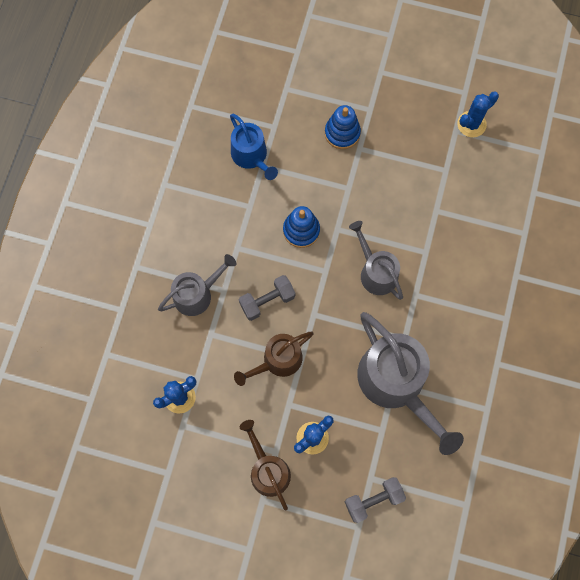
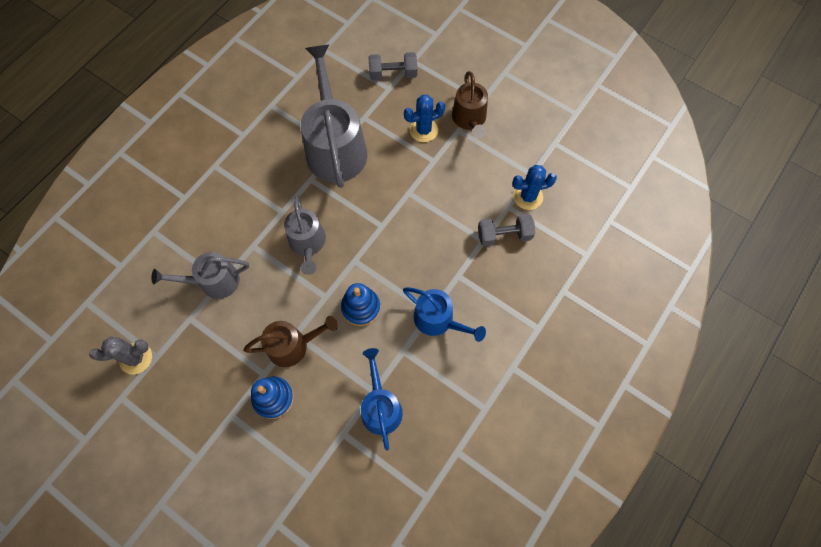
camera: 160 degrees left, 5 degrees down
(197, 294) = (485, 280): grey watering can -> grey watering can (214, 281)
(228, 243) = (438, 320): none -> blue watering can
(267, 301) = (420, 252): grey dumbbell -> grey dumbbell (504, 235)
(278, 361) = (429, 198): brown watering can -> brown watering can (293, 345)
(471, 124) = (136, 358): blue cactus -> grey cactus

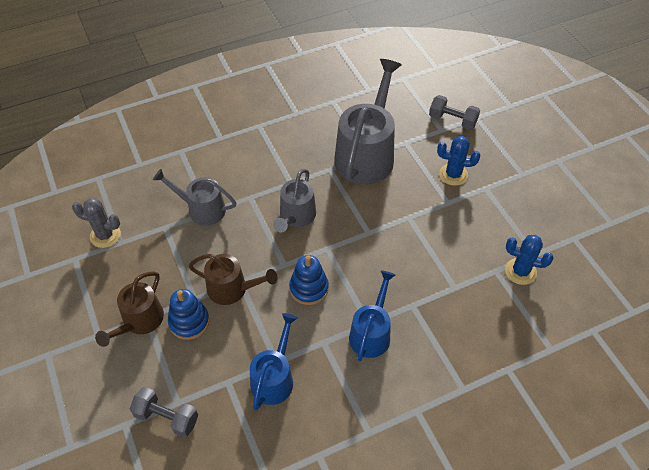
camera: 30 degrees right, 15 degrees down
(438, 320) = (371, 333): blue watering can -> blue watering can turned 135 degrees counterclockwise
(469, 119) = (501, 184): brown watering can -> brown watering can (140, 321)
(504, 235) = (477, 293): grey dumbbell -> grey dumbbell (167, 417)

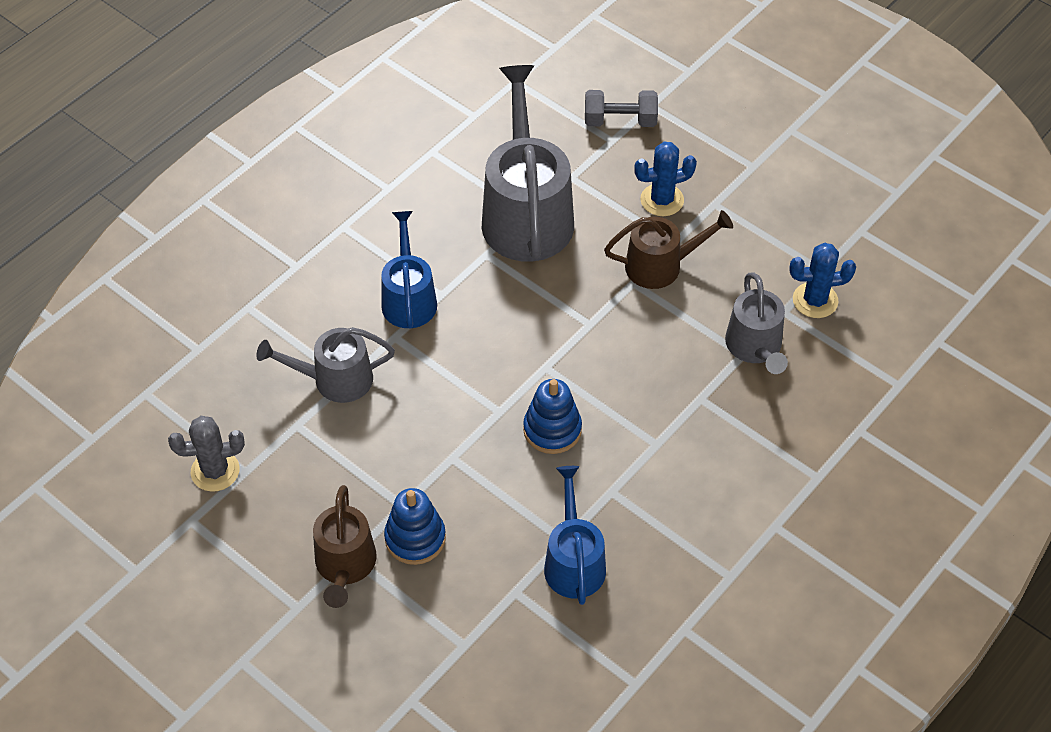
camera: 25 degrees left, 0 degrees up
(167, 417) = (462, 668): grey dumbbell -> none
(232, 289) = (447, 472): brown watering can -> brown watering can (661, 266)
(296, 216) = (477, 339): grey watering can -> grey watering can (755, 347)
(371, 333) = (667, 454): blue watering can -> blue watering can (409, 298)

